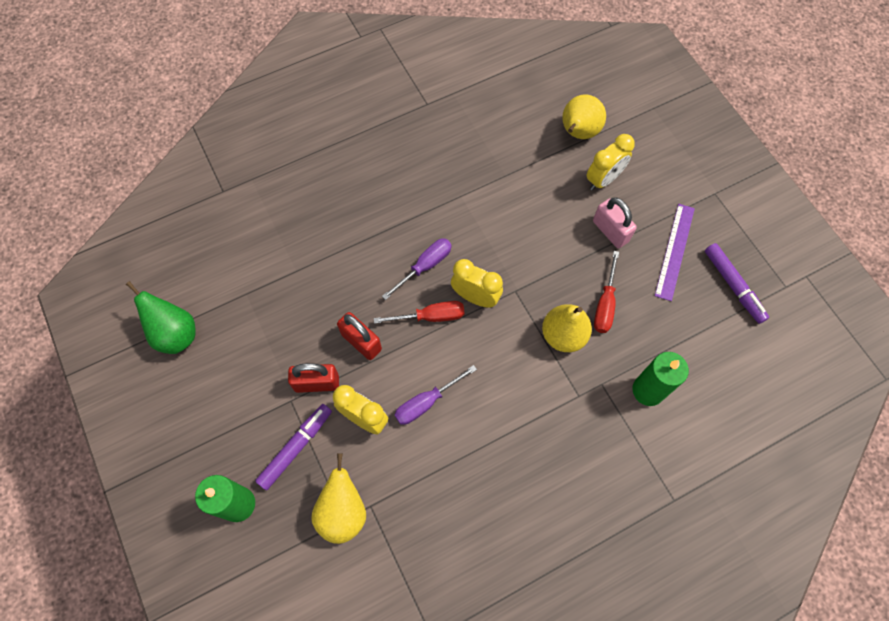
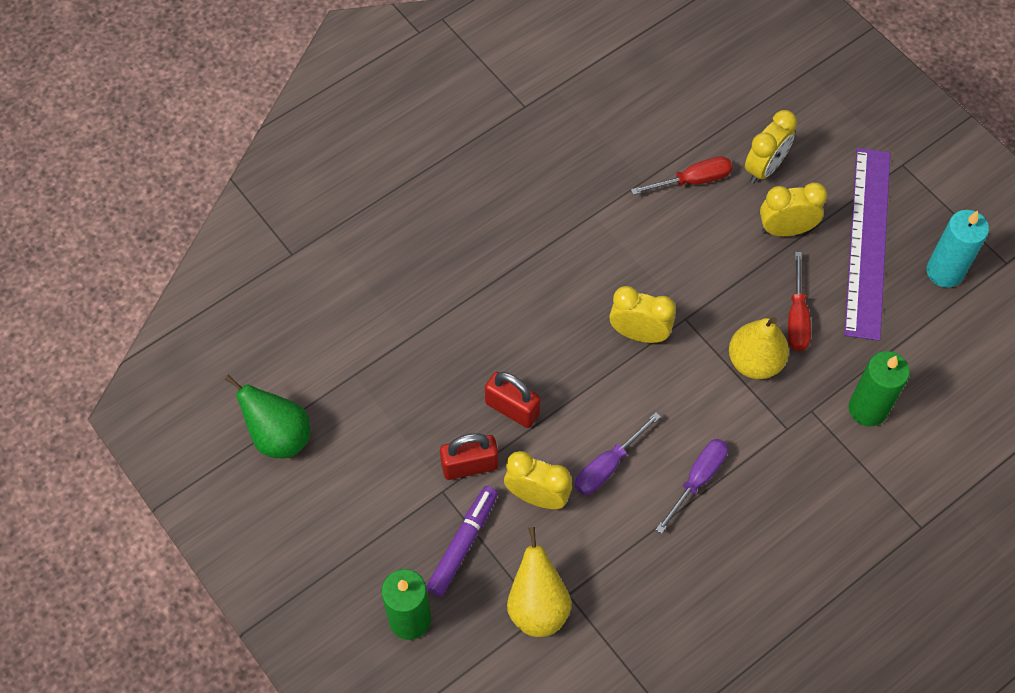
camera: 10 degrees left, 5 degrees down
(425, 266) = (569, 307): purple screwdriver -> purple screwdriver (697, 479)
(431, 316) = (590, 365): red screwdriver -> red screwdriver (692, 181)
(578, 133) = (721, 115): yellow pear -> none
(610, 231) = (785, 229): pink padlock -> yellow clock
(674, 251) = (867, 241): purple ruler -> purple ruler, size x1.63
(733, 286) = (944, 272): purple marker -> turquoise candle

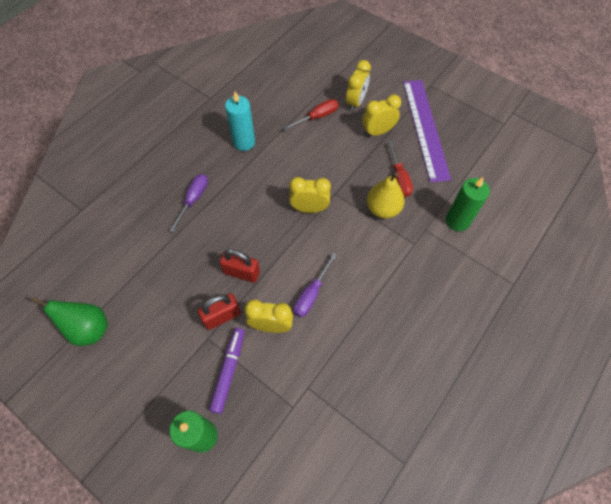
camera: 15 degrees left, 0 degrees up
(537, 606) = (289, 401): yellow pear -> none
(697, 479) = (370, 288): purple screwdriver -> purple screwdriver (193, 200)
(944, 272) = (473, 135): turquoise candle -> turquoise candle (244, 142)

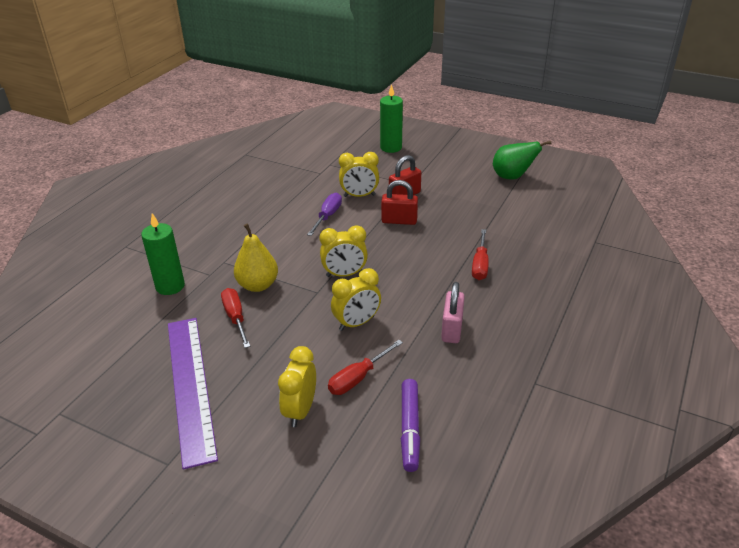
camera: 170 degrees right, 25 degrees down
(193, 200) = (480, 265): purple screwdriver -> red screwdriver
(229, 371) = (385, 172): purple marker -> purple marker (410, 429)
(244, 142) = (451, 329): turquoise candle -> pink padlock
(377, 132) = (264, 370): yellow clock -> yellow clock (357, 323)

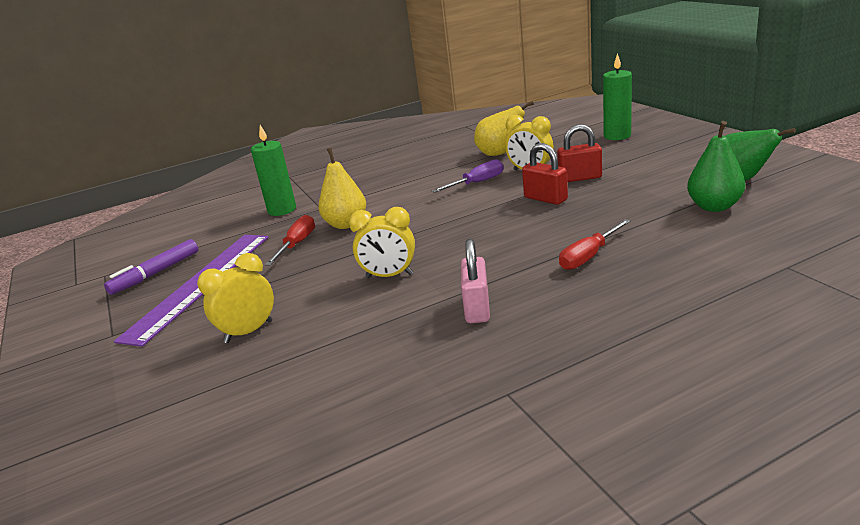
camera: 40 degrees right, 10 degrees down
(313, 181) = (500, 153): none -> yellow pear
(344, 274) = (431, 233): yellow clock -> none
(358, 378) = (329, 322): red screwdriver -> none
(410, 429) = (316, 385): purple marker -> purple marker (156, 273)
(451, 329) = (477, 308): pink padlock -> pink padlock turned 45 degrees counterclockwise
(517, 204) = (714, 207): none -> green pear

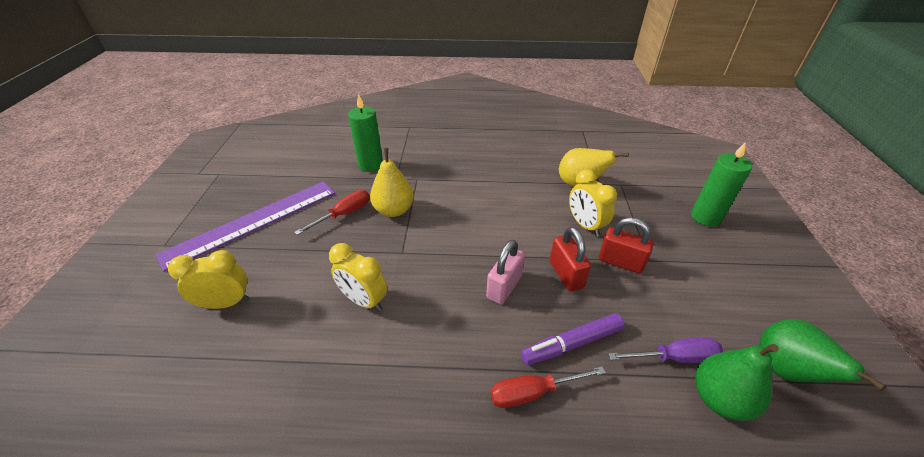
camera: 25 degrees right, 15 degrees up
(156, 273) = (243, 191): purple marker -> purple marker (571, 344)
(477, 183) = (529, 215): purple screwdriver -> purple screwdriver (674, 357)
(477, 308) = (383, 399): pink padlock -> pink padlock (504, 287)

